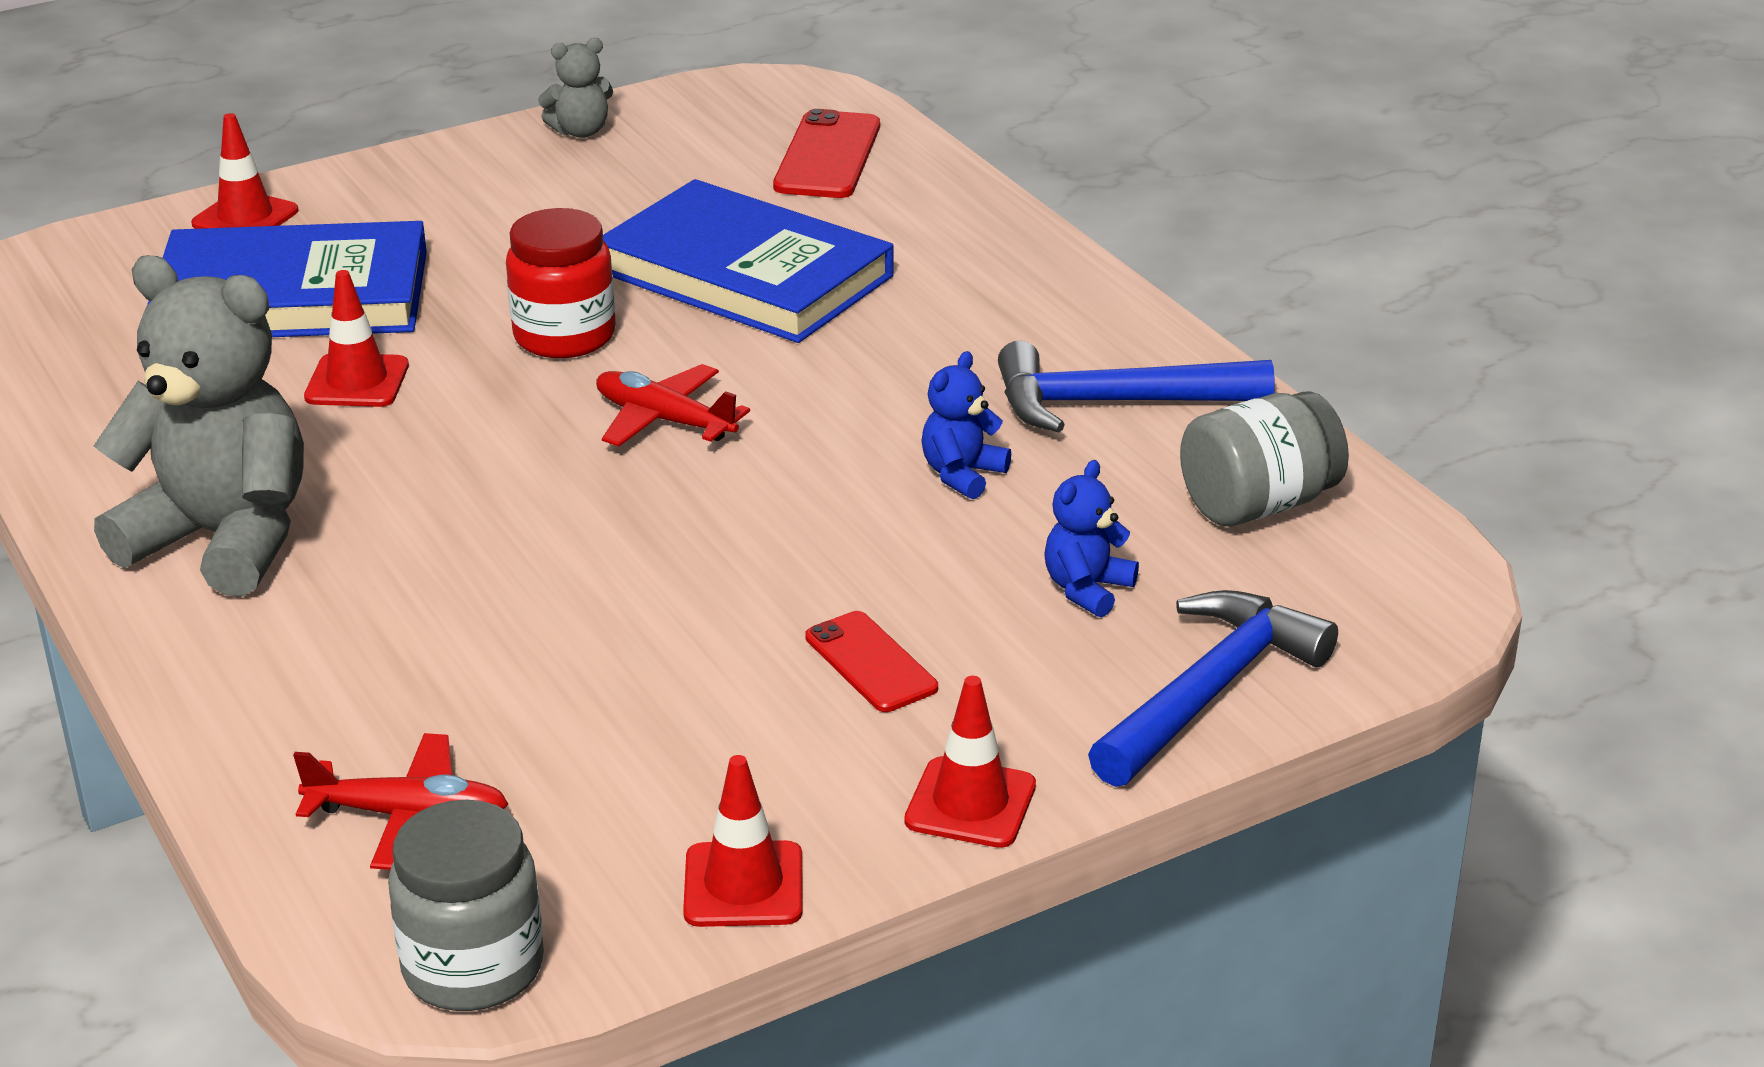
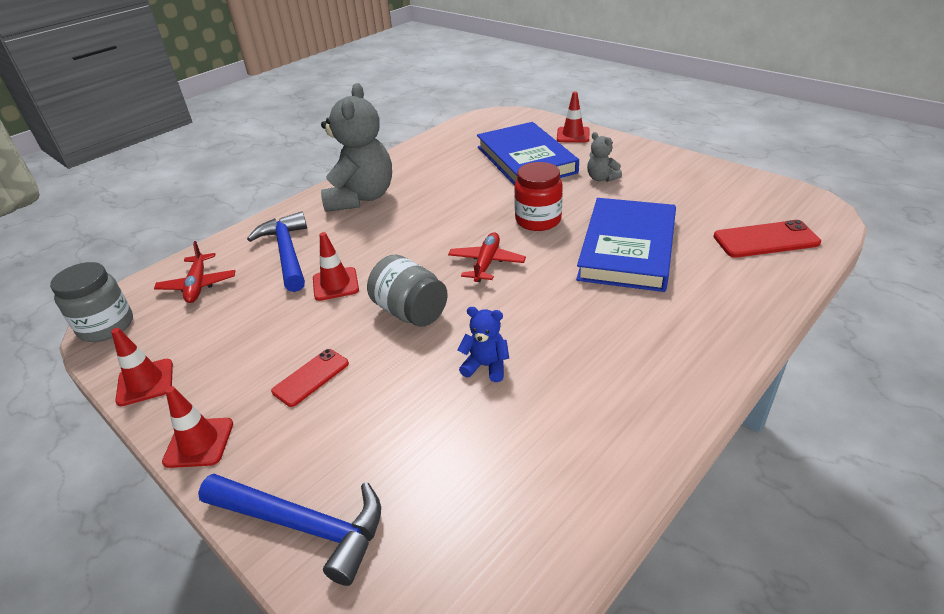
camera: 75 degrees right, 5 degrees up
(357, 382) = (475, 189): red traffic cone -> red traffic cone (335, 284)
(581, 131) = (712, 174): grey teddy bear -> grey teddy bear (601, 178)
(1087, 589) = (393, 443): blue teddy bear -> none
(1115, 403) = (593, 409): blue hammer -> blue hammer (287, 253)
(1258, 504) = (514, 507): grey jar -> grey jar (410, 312)

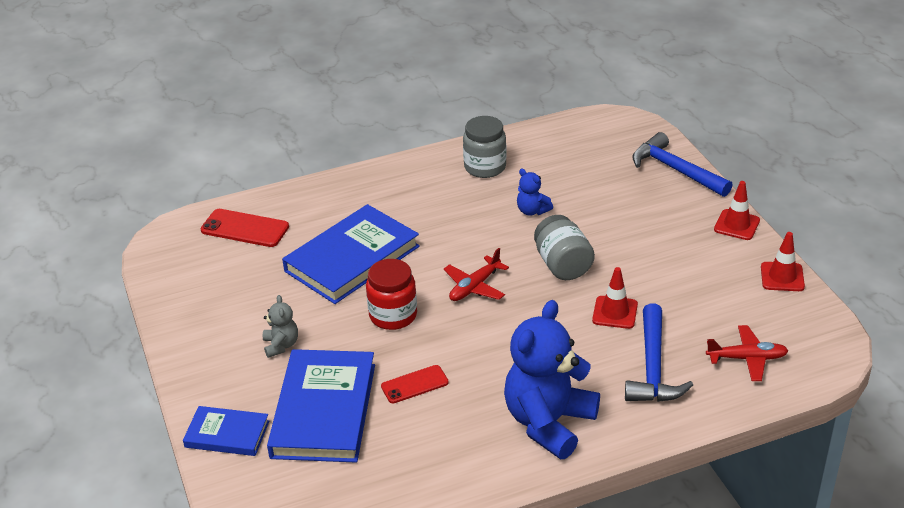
camera: 155 degrees left, 0 degrees up
(106, 326) = (830, 341): grey jar -> grey jar (485, 167)
(198, 285) = (747, 358): red plane -> red plane turned 75 degrees clockwise
(311, 377) = (655, 241): red phone -> red phone (414, 384)
(361, 198) = (549, 423): grey teddy bear -> blue teddy bear
(573, 135) = (227, 434): red traffic cone -> blue book

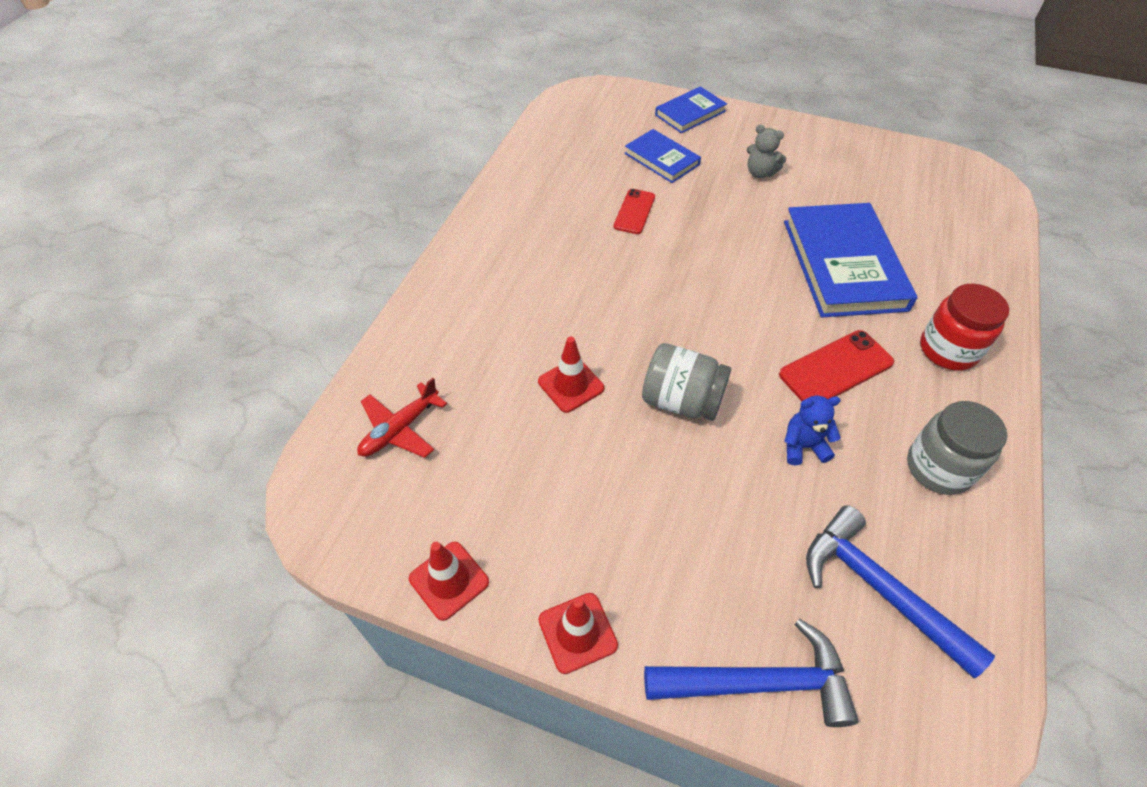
camera: 130 degrees right, 15 degrees up
(245, 228) = (959, 226): red phone -> red phone (836, 368)
(324, 410) = (661, 159): blue book -> blue book, size x0.55
(393, 315) = (732, 245): red jar -> red jar (948, 350)
(474, 286) = (717, 316): red plane -> none
(549, 423) = (506, 252): blue teddy bear -> none
(653, 367) = (477, 355): blue hammer -> blue hammer (879, 589)

